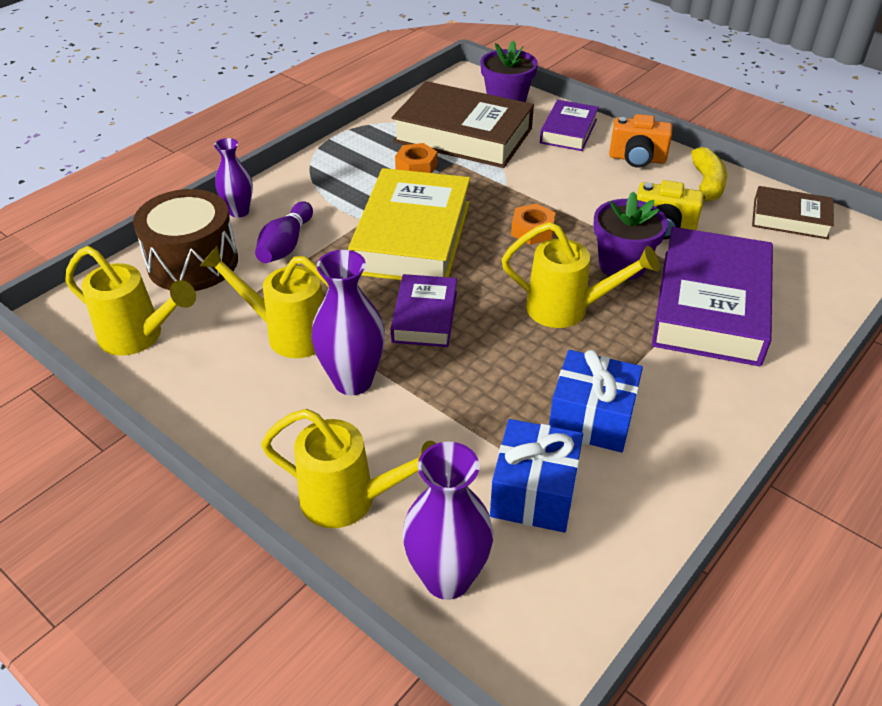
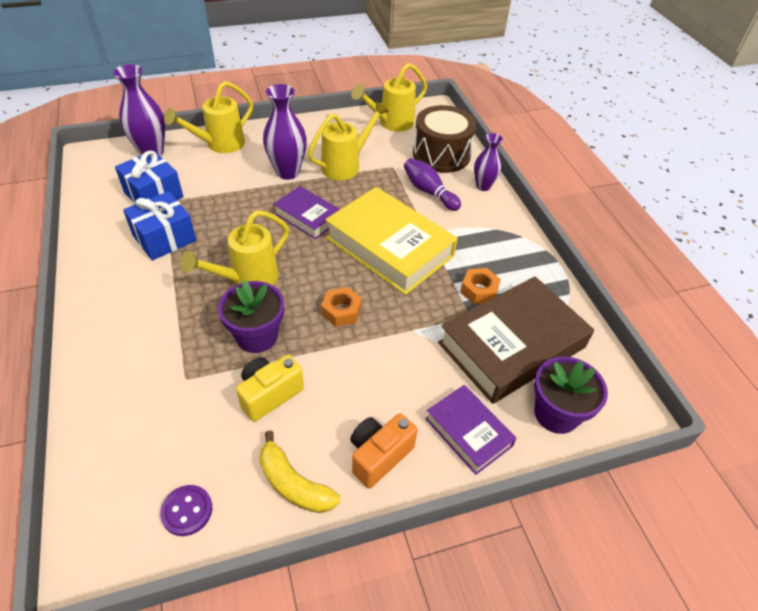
camera: 120 degrees right, 5 degrees up
(710, 306) = (169, 355): purple book -> none
(790, 219) = (187, 511): brown book -> purple button

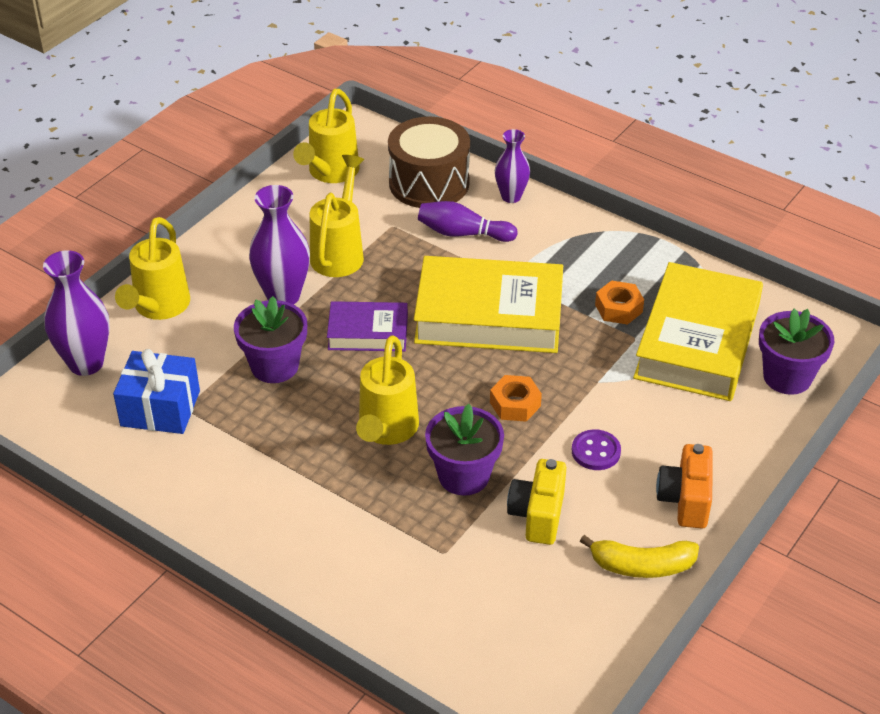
camera: 35 degrees left, 5 degrees down
(164, 238) = (240, 445): blue gift -> none
(187, 511) = (580, 643): purple button -> purple button (596, 451)
(236, 206) = (274, 366): none -> purple flower pot
(468, 432) = (735, 436): purple book -> none
(512, 345) = (697, 341): brown book -> yellow book

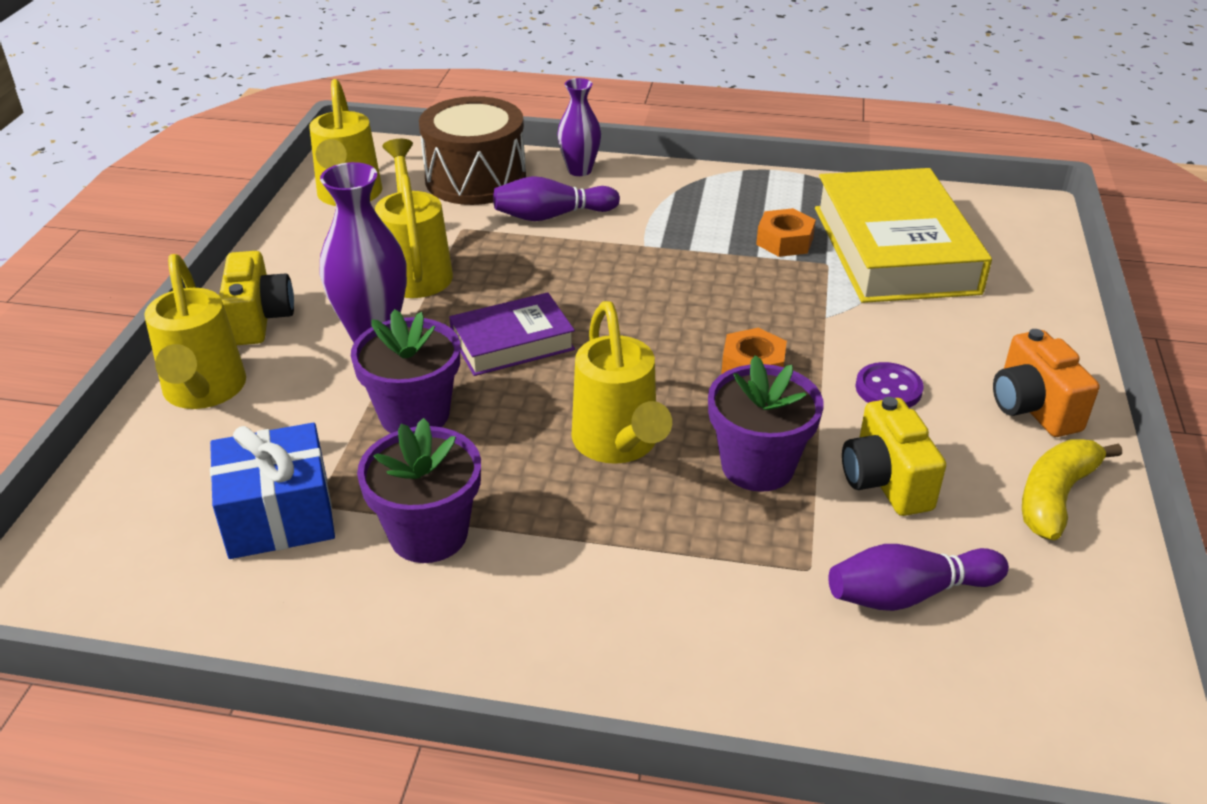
camera: 25 degrees left, 5 degrees down
(86, 363) = (128, 492): purple vase -> none
(218, 262) = (259, 320): none -> yellow camera
(489, 315) = (646, 286): yellow book -> none
(492, 590) = (908, 594): none -> purple bowling pin
(642, 566) = (1055, 497): yellow banana -> yellow banana turned 150 degrees clockwise
(787, 377) = (1015, 256): purple flower pot -> purple flower pot (428, 534)

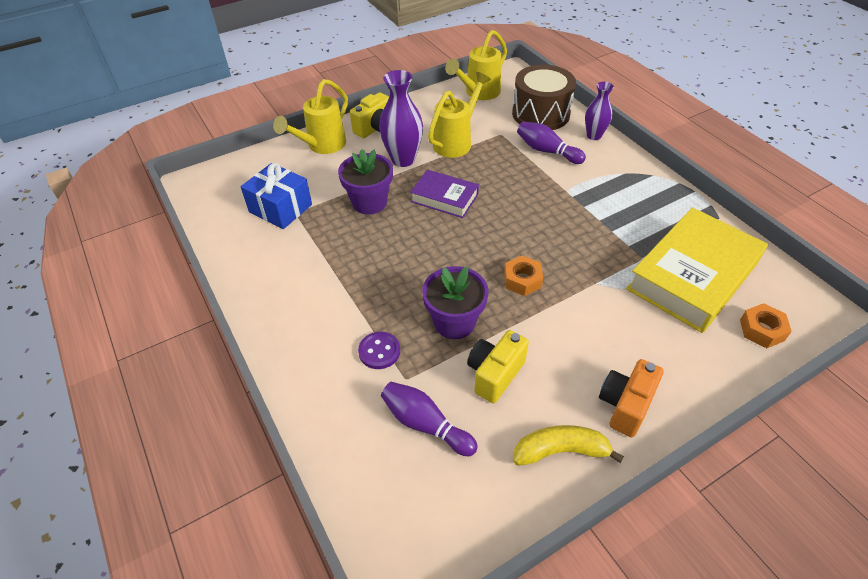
camera: 50 degrees right, 10 degrees up
(428, 534) = (309, 251): purple flower pot -> none
(619, 446) = (417, 270): yellow watering can -> none
(784, 241) = (638, 233): orange nut -> orange nut (761, 330)
(888, 389) = (567, 337): purple button -> purple button (379, 351)

